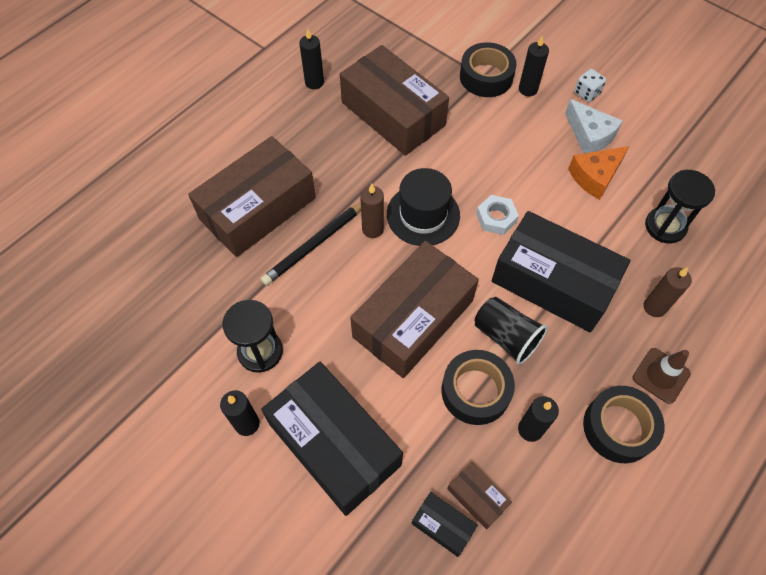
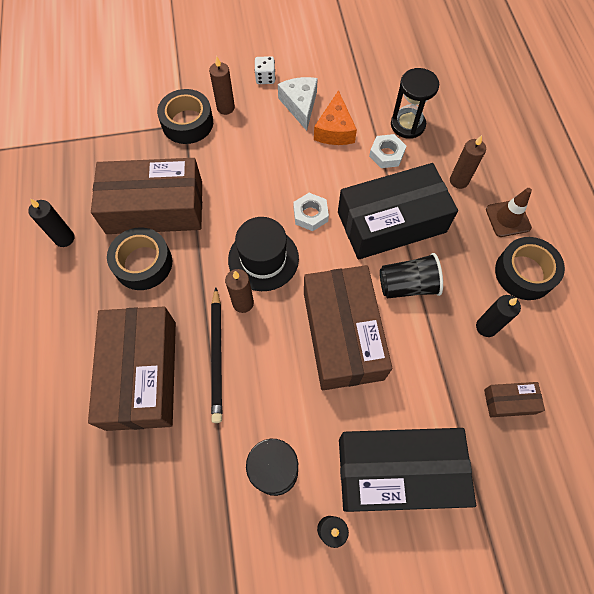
camera: 50 degrees left, 5 degrees up
(443, 526) = (514, 441): black box -> none
(475, 391) = (432, 339): black tape -> black tape (143, 263)
(528, 89) = (225, 108): black candle -> brown candle
(589, 135) = (300, 105): white cheese -> white cheese turned 105 degrees counterclockwise
(616, 231) = (386, 154): none -> white nut

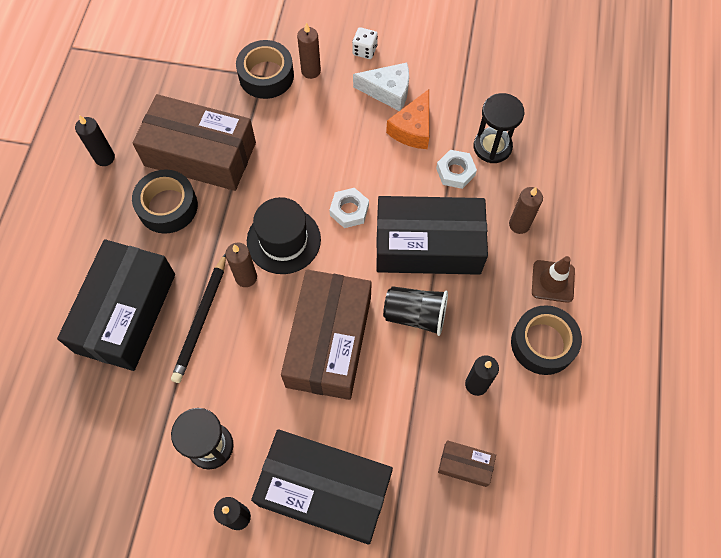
camera: 20 degrees right, 0 degrees up
(142, 374) = (126, 313): brown box -> black box
(300, 105) = (388, 91): white cheese -> white cheese turned 90 degrees clockwise

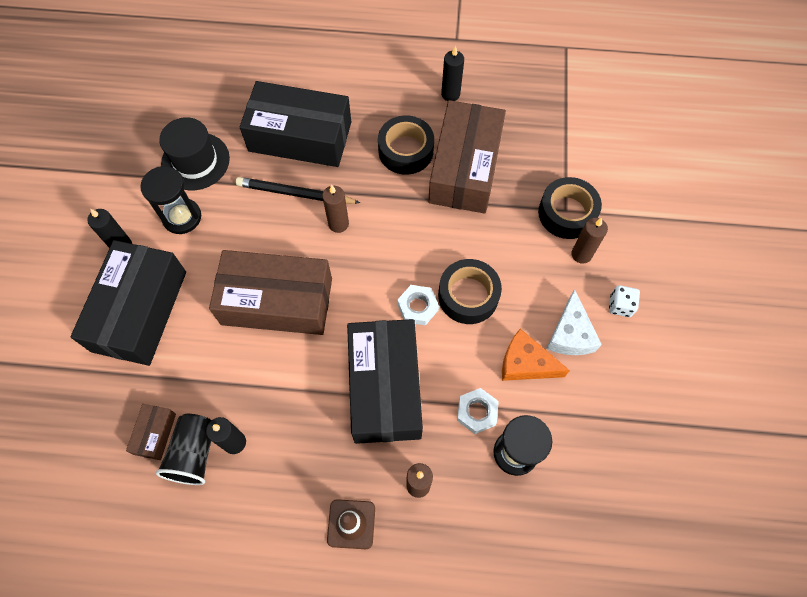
camera: 85 degrees right, 0 degrees up
(283, 240) = (379, 251): black hat -> black hat (195, 161)
(415, 315) = (306, 378): black cup -> black cup (194, 453)
(543, 343) = (278, 512): black tape -> black tape (468, 295)

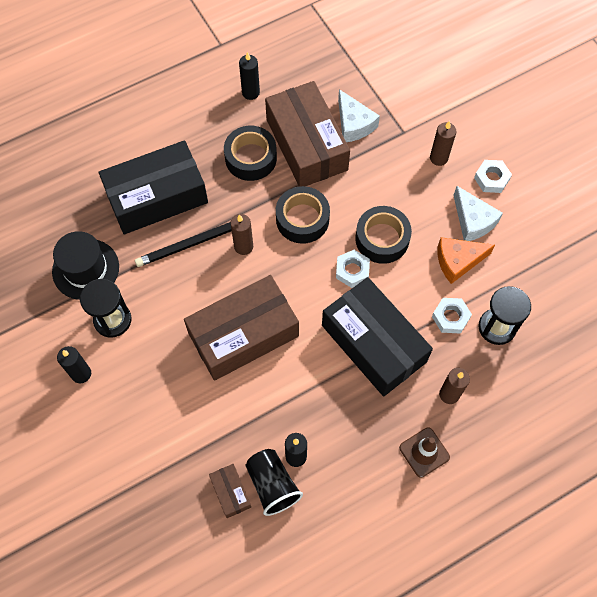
camera: 35 degrees left, 0 degrees up
(139, 311) = (140, 413): black box -> none
(523, 175) = (354, 124): none -> white cheese
(567, 213) = (406, 134): black tape -> black tape (302, 219)
(620, 306) = (491, 179): white dice -> white nut

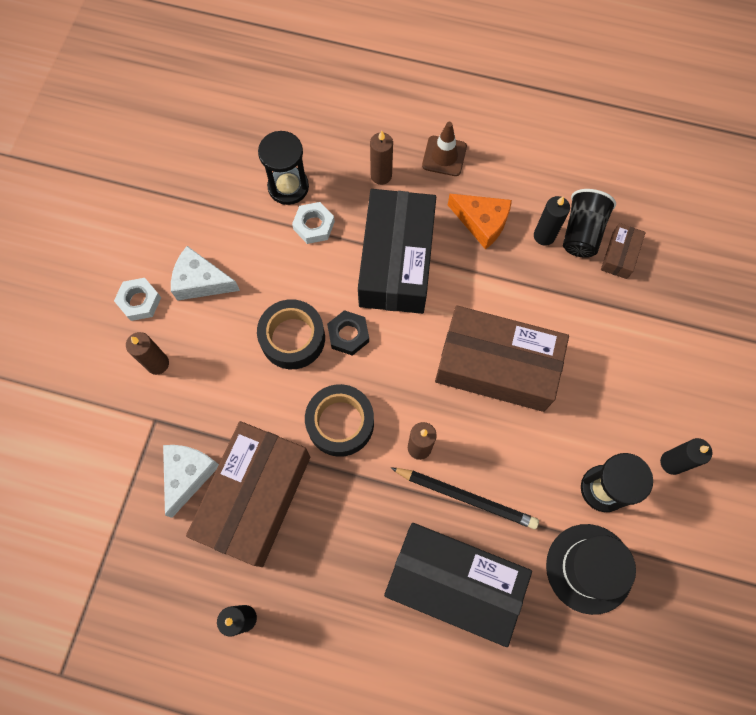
camera: 135 degrees left, 5 degrees up
(251, 158) = (322, 536): black tape -> none
(352, 270) = (348, 335): white nut -> black nut
(458, 261) = (254, 261): orange cheese -> orange cheese (482, 222)
(473, 221) = (201, 281): white cheese -> white cheese turned 90 degrees counterclockwise

